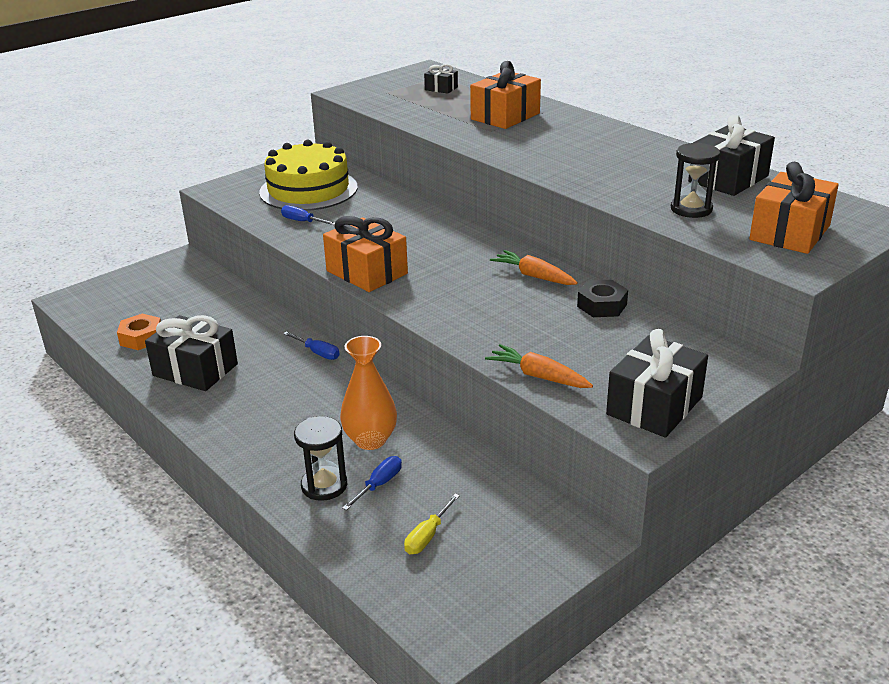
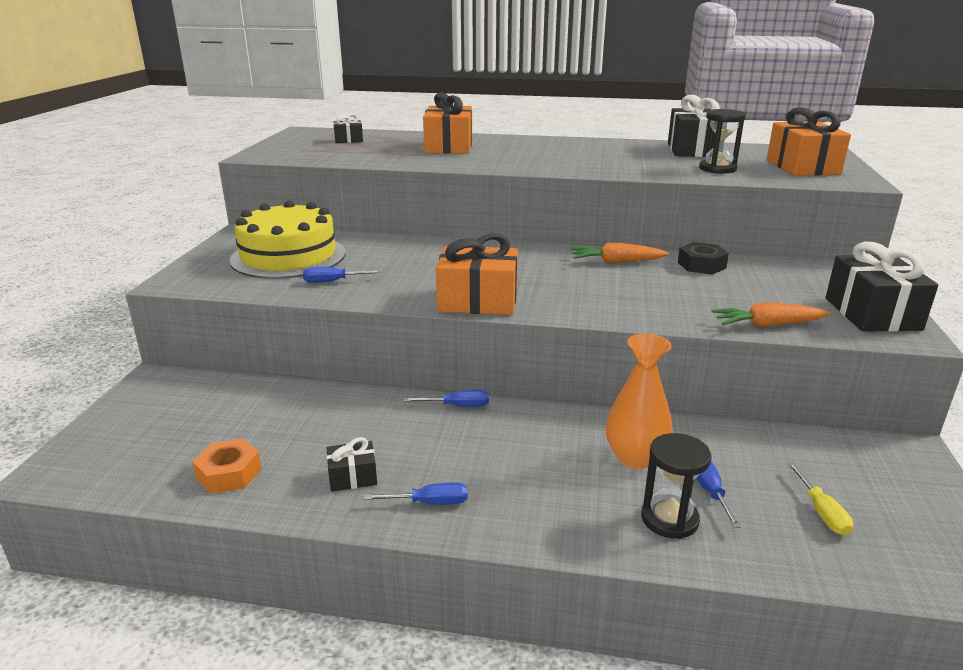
camera: 40 degrees left, 5 degrees down
(195, 370) = (352, 477): black gift -> black gift, size x0.51
(212, 405) = (430, 503): none -> blue screwdriver

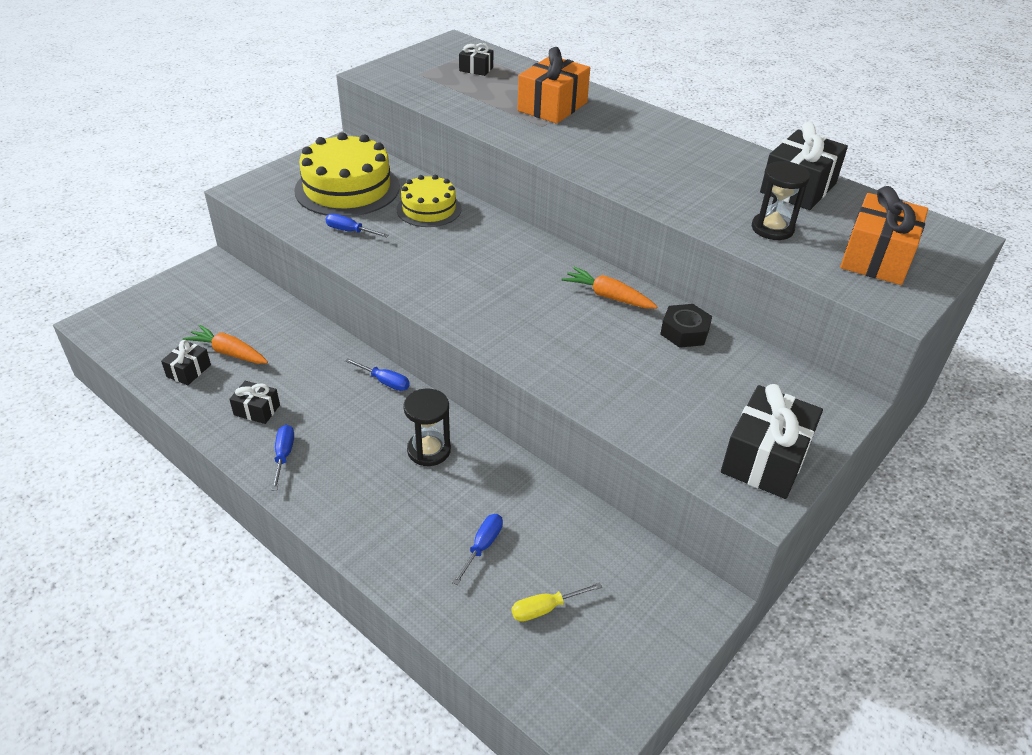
camera: 30 degrees right, 15 degrees up
(229, 473) = (189, 371): orange nut -> black gift
(388, 251) = (429, 209): none -> yellow cake
(430, 503) = (284, 455): blue screwdriver -> blue screwdriver turned 120 degrees counterclockwise
(478, 301) = (433, 297): orange gift -> none
(635, 457) = (462, 490): orange vase -> none
(669, 519) = (425, 551): black hourglass -> black hourglass (429, 450)
(767, 325) = (641, 426): orange carrot -> orange carrot (229, 352)
(822, 513) = (545, 608): yellow screwdriver -> yellow screwdriver turned 45 degrees clockwise

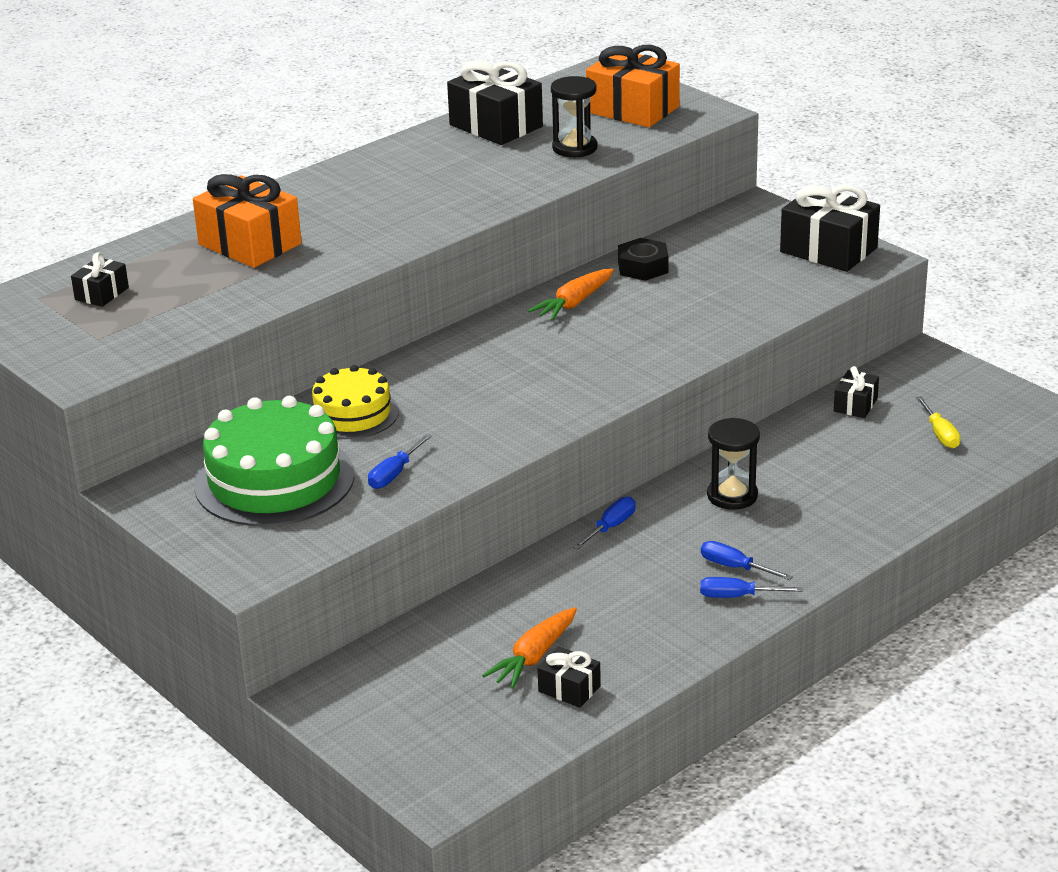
camera: 80 degrees left, 10 degrees down
(257, 410) = (655, 623): black gift -> black gift (855, 405)
(347, 188) = (274, 480): yellow cake -> green cake
(482, 546) = (868, 465): blue screwdriver -> blue screwdriver (734, 567)

